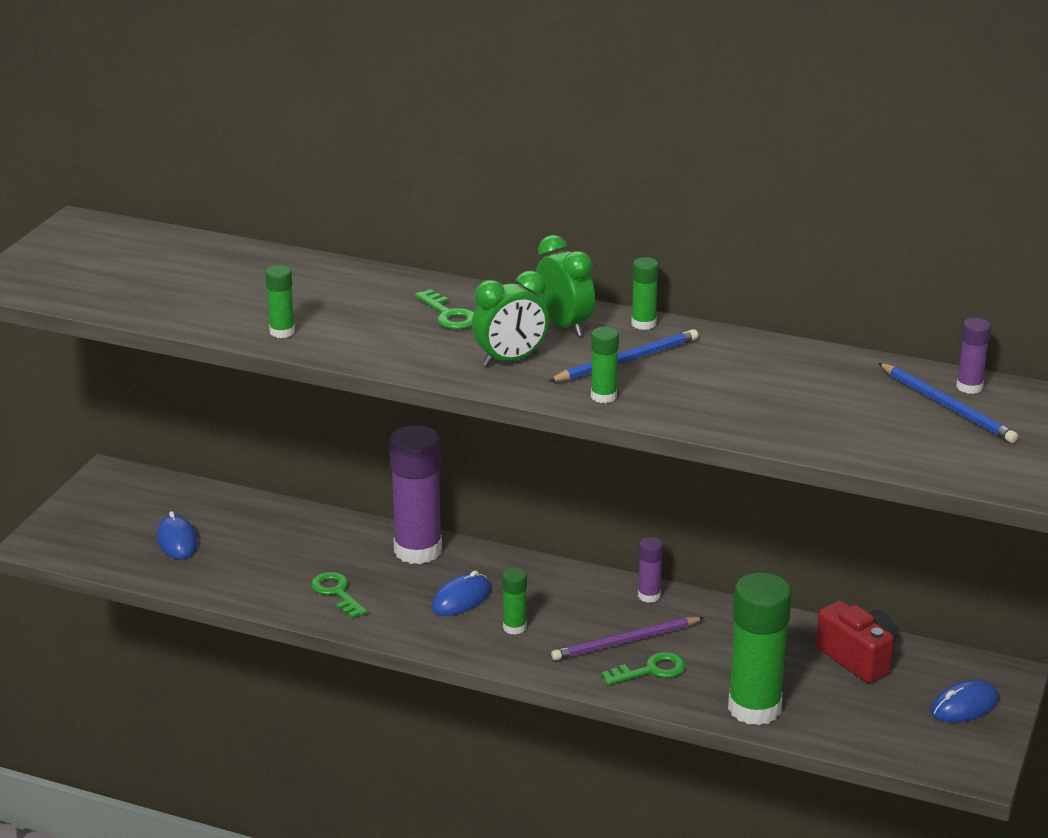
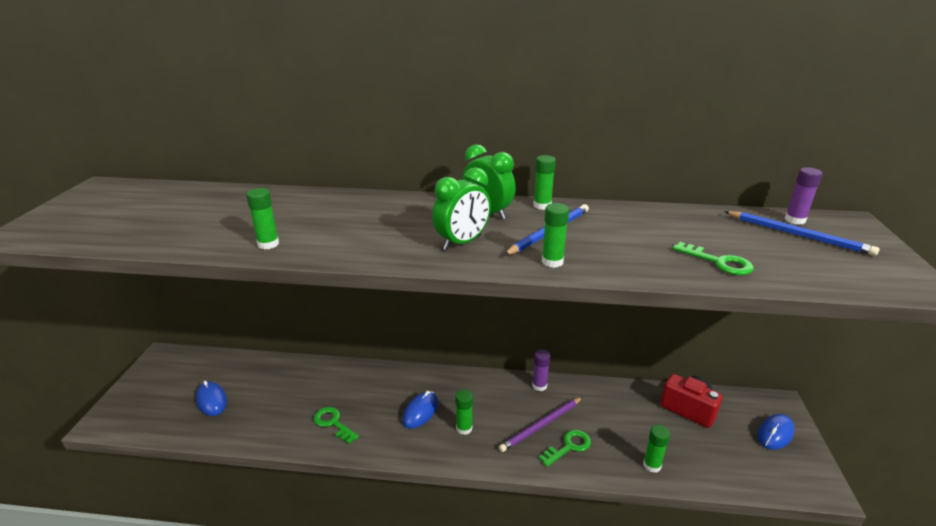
camera: 15 degrees left, 0 degrees up
(418, 550) = (381, 378): purple glue stick -> none
(448, 315) = (398, 216): green key -> green key (718, 262)
(754, 708) = (652, 465): green glue stick -> green glue stick, size x0.47

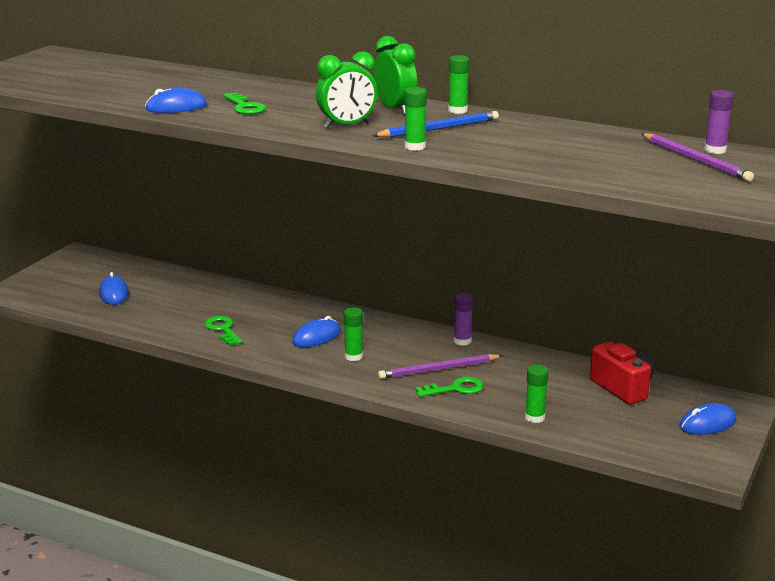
camera: 20 degrees right, 5 degrees down
(268, 244) = (176, 107): green glue stick -> blue mouse
(718, 262) = (575, 166): green key -> green key (245, 107)
(798, 235) = (696, 160): blue pencil -> purple pencil

